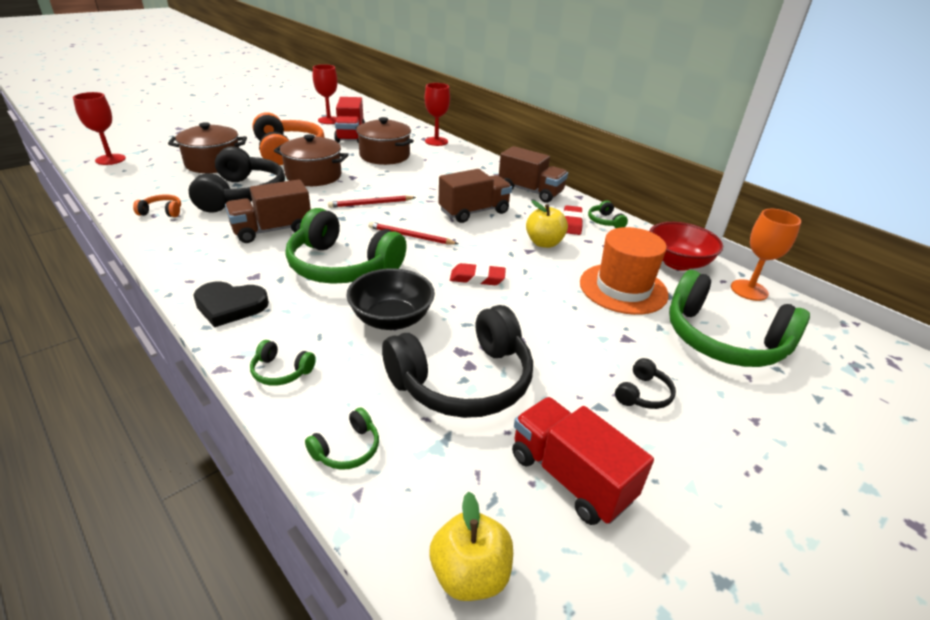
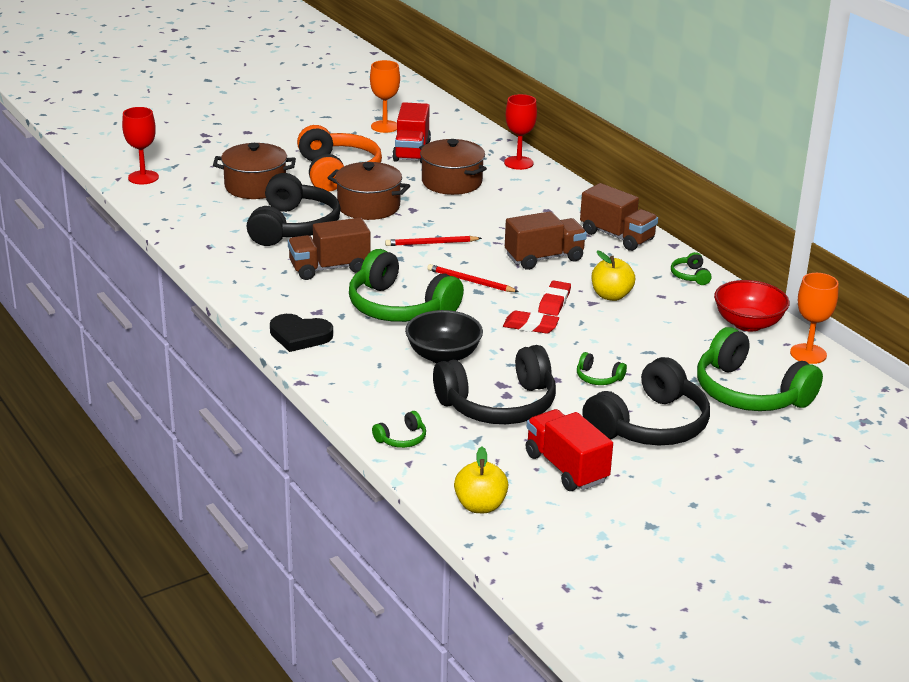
camera: 10 degrees right, 5 degrees down
(162, 212) = (216, 243): orange headphones -> none
(281, 371) = (349, 387): green headphones -> green headphones (598, 378)
(329, 120) = (385, 126): red goblet -> orange goblet
(572, 223) = (651, 276): red eraser -> red eraser (554, 302)
(623, 288) = (675, 344): orange hat -> none
(643, 394) = (650, 425): black headphones -> black headphones, size x2.40

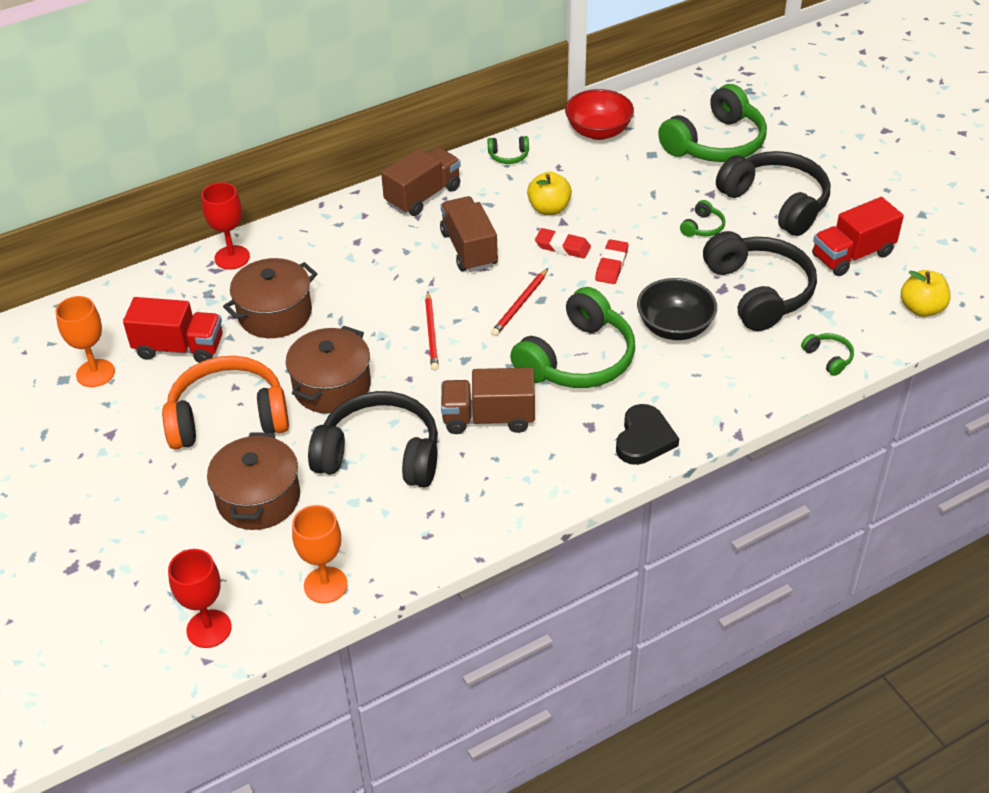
camera: 85 degrees left, 15 degrees up
(329, 268) = (488, 418): brown truck -> brown truck turned 105 degrees clockwise
(808, 354) = (648, 105): orange goblet -> orange goblet (325, 585)

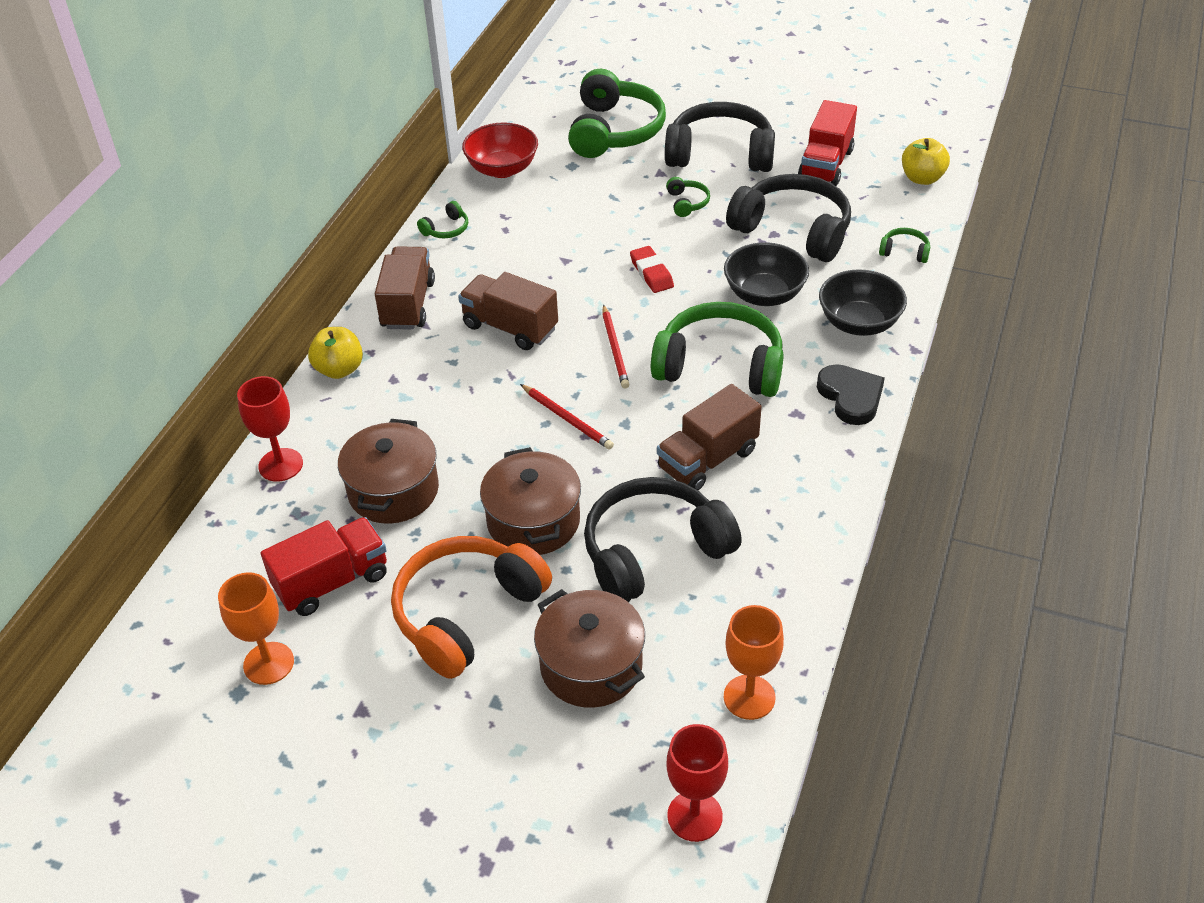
camera: 40 degrees left, 0 degrees up
(549, 208) = (539, 255): yellow apple -> yellow apple (339, 369)
(562, 247) = (591, 280): red eraser -> none
(578, 359) = (720, 365): green headphones -> green headphones turned 75 degrees counterclockwise
(720, 390) = (859, 323): none -> black bowl

